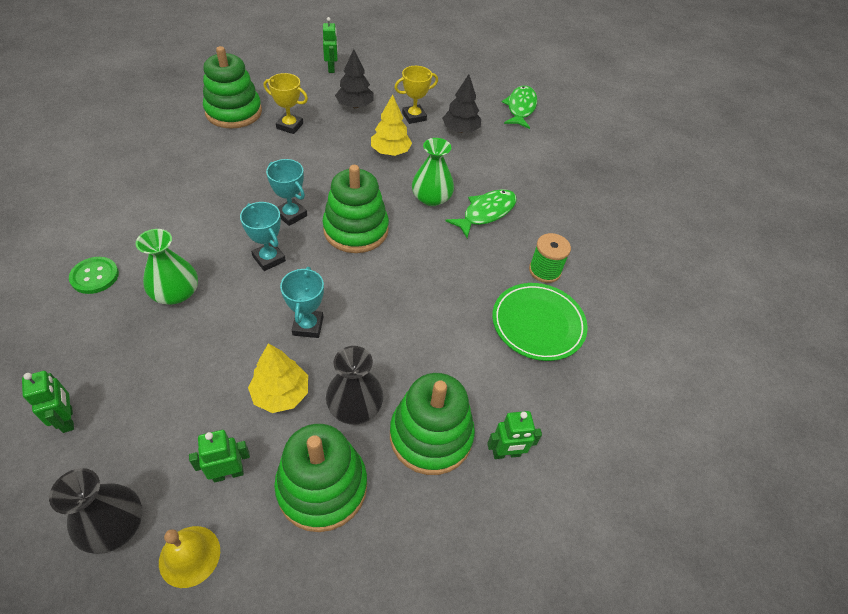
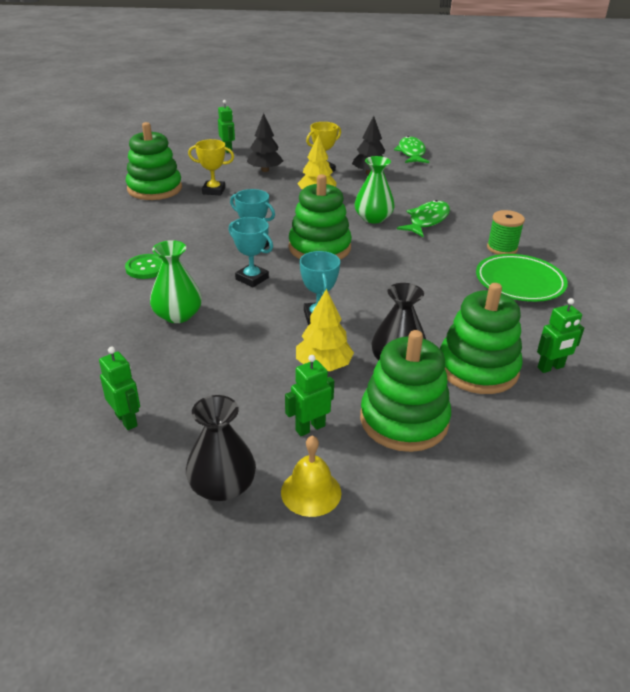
camera: 10 degrees left, 15 degrees down
(95, 276) = (89, 316): green button -> green button (146, 268)

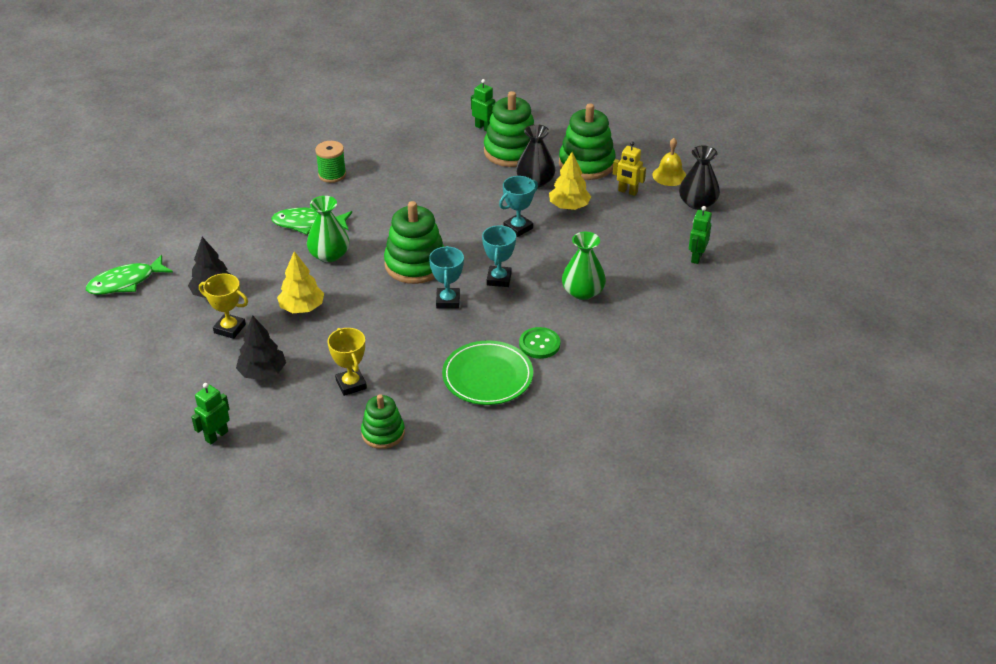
camera: 120 degrees left, 5 degrees up
(155, 189) = (383, 433): green stacking toy -> green stacking toy, size x0.60
(310, 428) = (627, 192): green robot -> yellow robot
(519, 282) = (383, 157): green plate -> green plate (487, 376)

